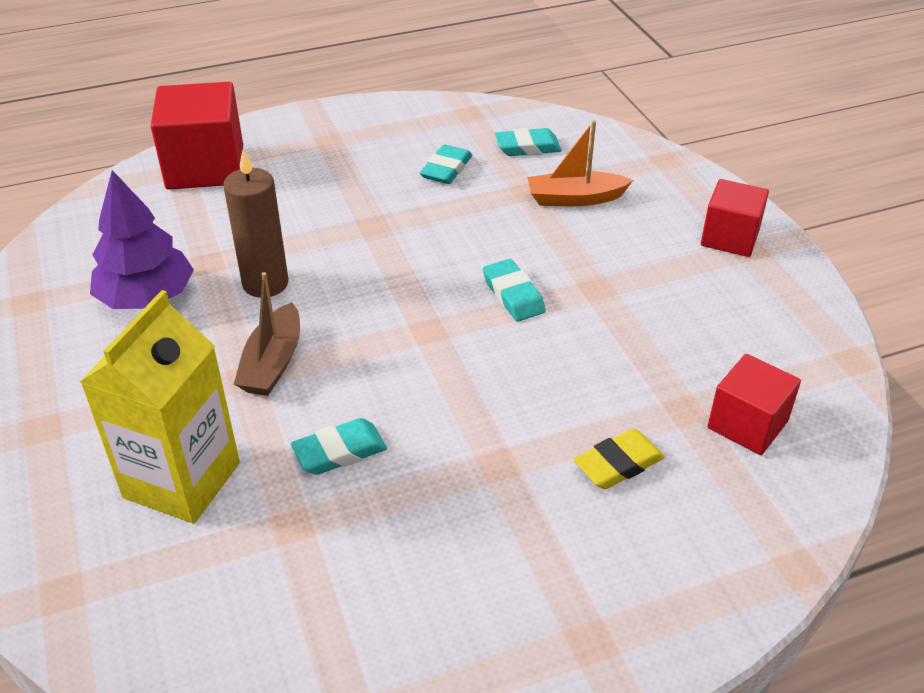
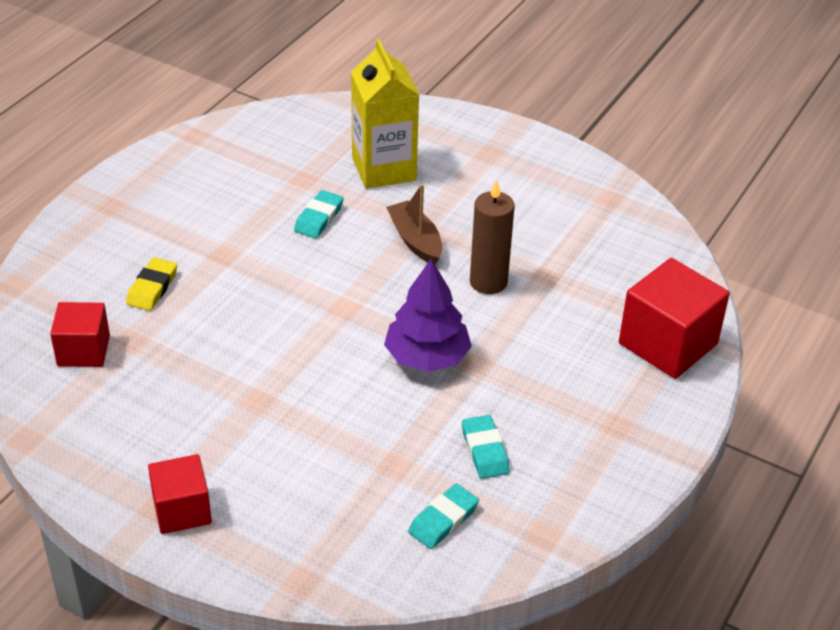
camera: 140 degrees right, 0 degrees up
(146, 298) = (546, 236): purple tree -> purple tree (427, 357)
(513, 295) = (313, 362): turquoise eraser -> none
(575, 198) = (346, 480): orange boat -> none

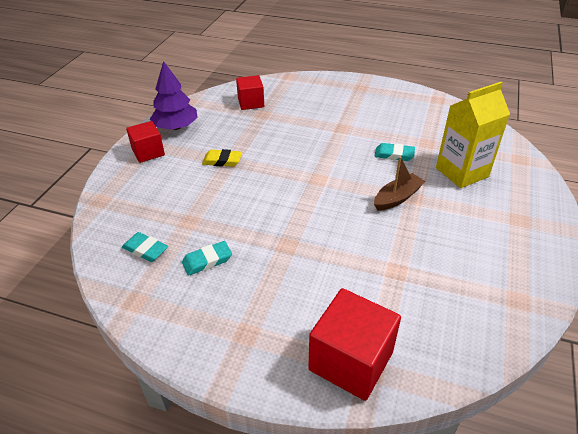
camera: 80 degrees right, 0 degrees up
(152, 288) = (304, 112): yellow eraser -> yellow eraser (222, 161)
(427, 357) = (286, 221): purple tree -> purple tree (176, 127)
(488, 282) = (373, 239): brown candle -> none

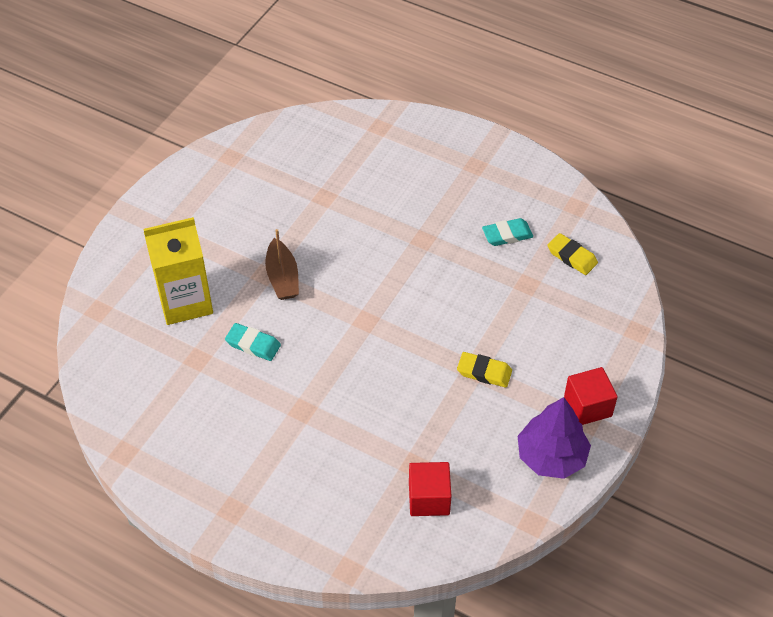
camera: 170 degrees left, 10 degrees up
(145, 249) = (572, 257): turquoise eraser -> yellow eraser
(351, 361) = (394, 135): red cube -> none
(397, 198) = (282, 277): brown boat -> brown boat turned 75 degrees counterclockwise

